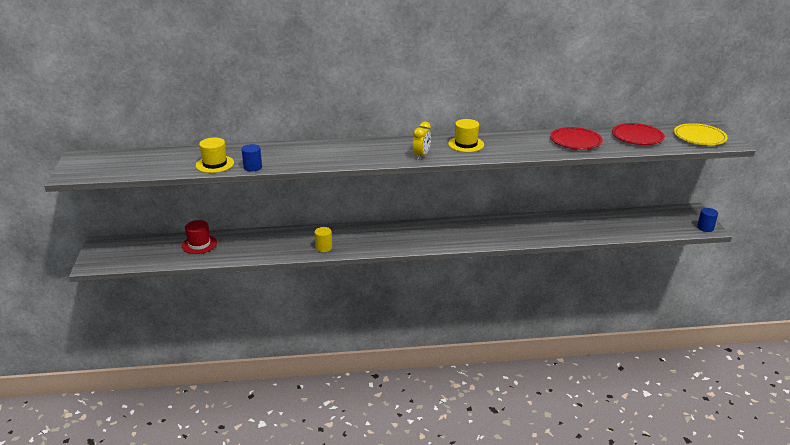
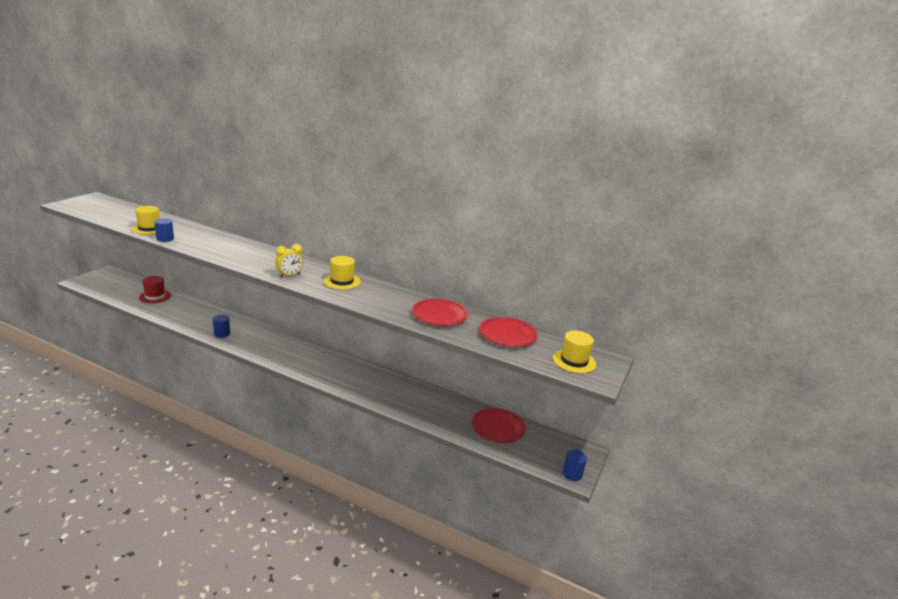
camera: 30 degrees right, 5 degrees down
(323, 247) = (222, 334): yellow cylinder -> blue cylinder
(625, 221) = (498, 428): none -> red plate
(699, 137) = (574, 361): yellow plate -> yellow hat

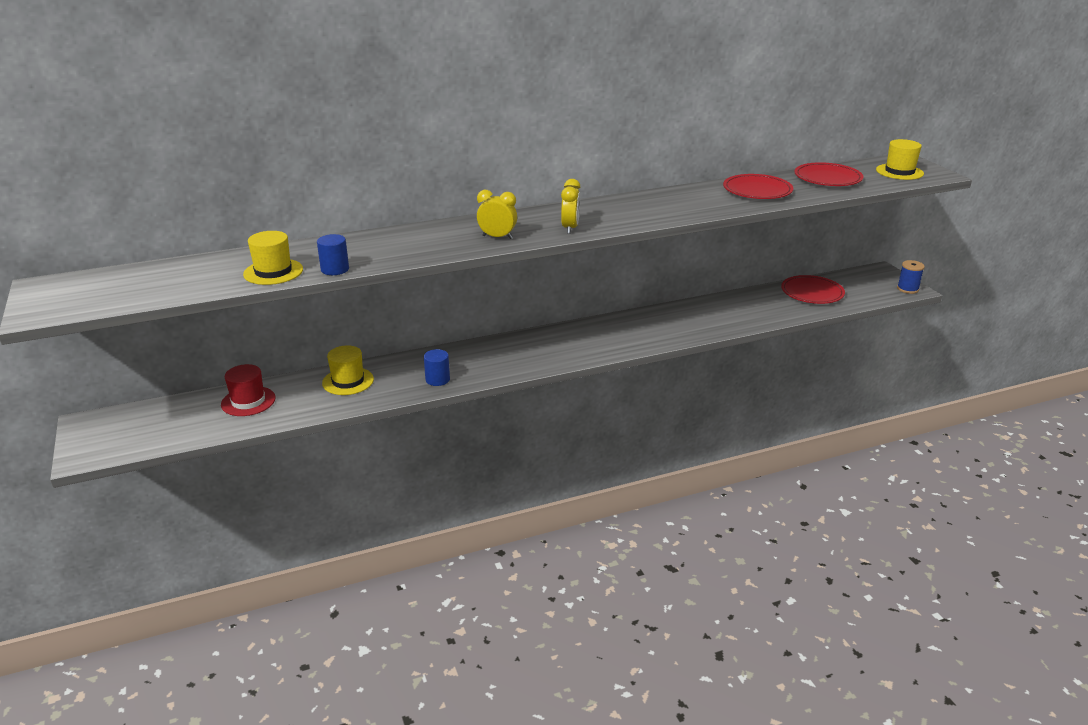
camera: 45 degrees left, 5 degrees up
(252, 261) = (497, 237): none -> yellow clock
(342, 281) = (620, 208): yellow hat -> yellow hat (348, 381)
(572, 474) = (907, 289): blue cylinder -> blue spool

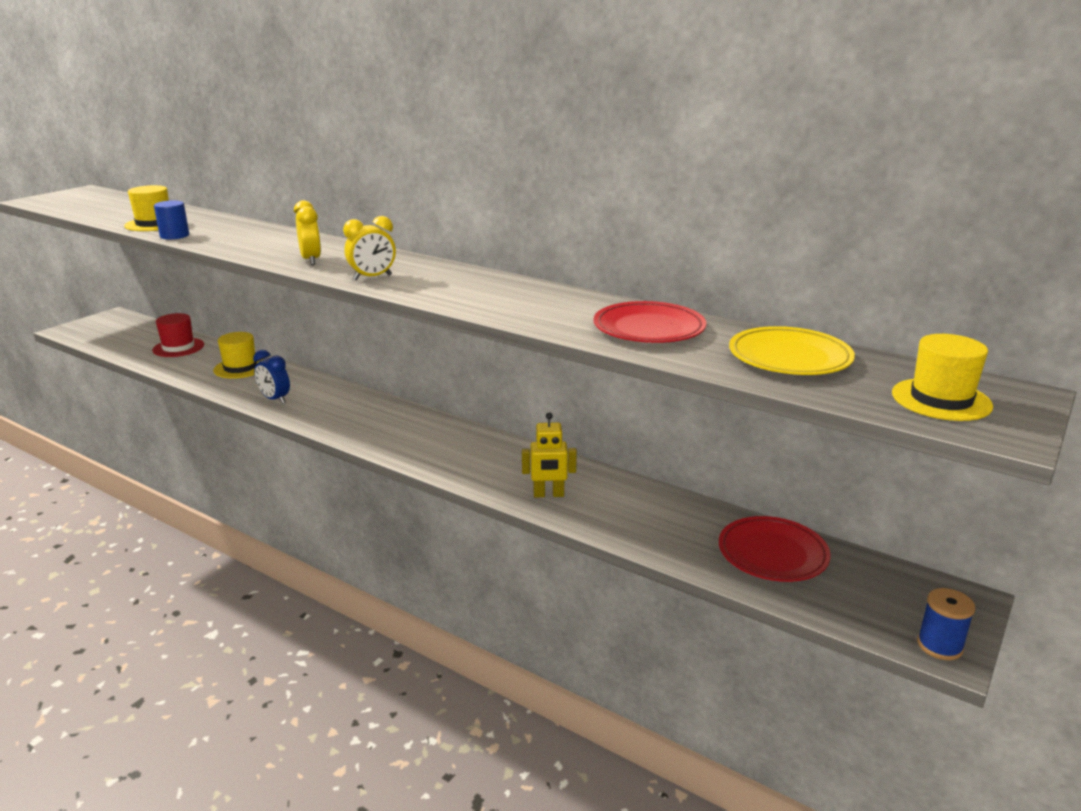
camera: 55 degrees right, 5 degrees down
(437, 379) = (275, 399): blue cylinder -> blue clock
(697, 326) = (548, 494): none -> yellow robot
(827, 178) = (789, 357): red plate -> yellow plate

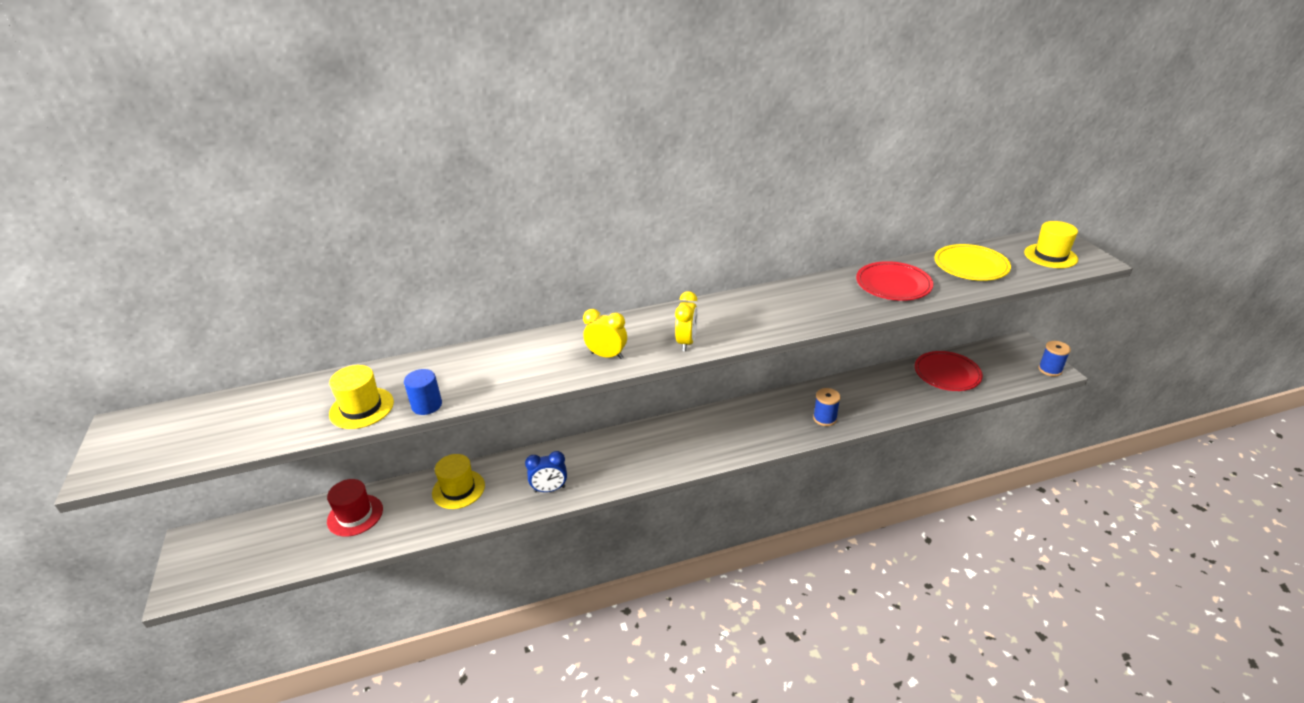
camera: 50 degrees left, 10 degrees up
(548, 494) = (824, 418): yellow robot -> blue spool

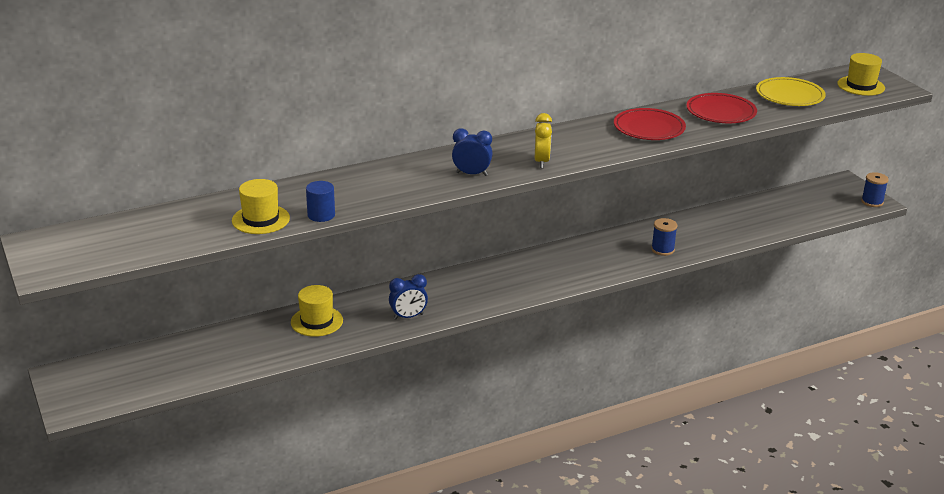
camera: 10 degrees left, 5 degrees down
(355, 515) = (220, 346): red hat -> none
(607, 356) = (471, 174): yellow clock -> blue clock
(947, 374) = (775, 209): red plate -> red plate (649, 128)

